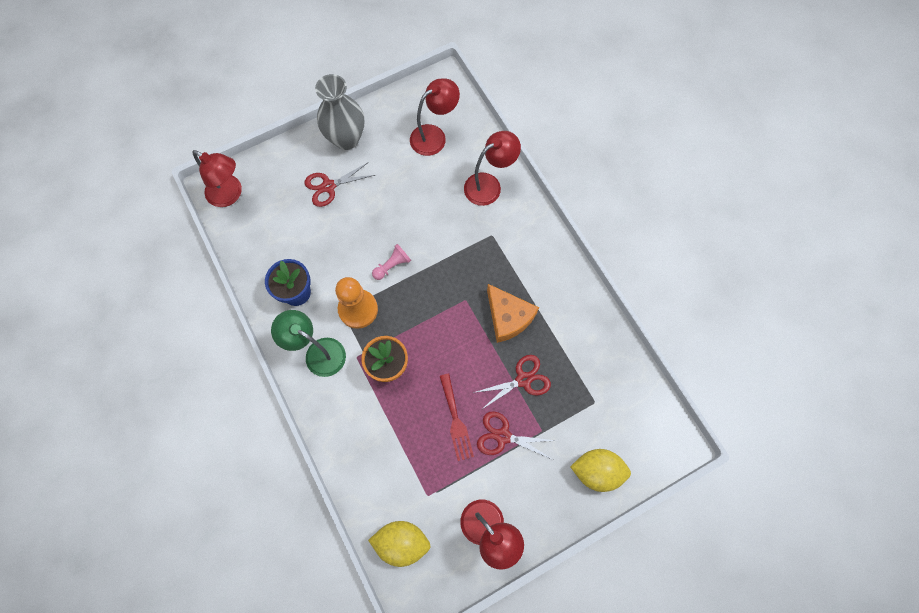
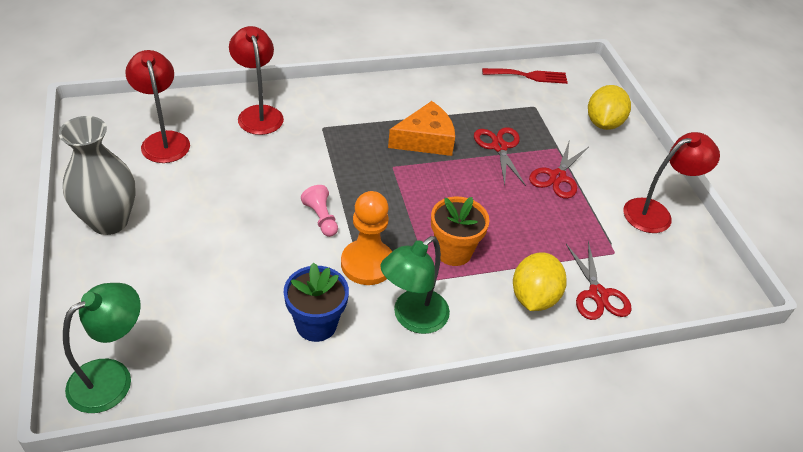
camera: 80 degrees left, 25 degrees down
(230, 195) = (112, 378): red lamp -> green lamp
(328, 186) = (171, 255): red scissors -> red scissors (597, 294)
(402, 542) = (665, 287): yellow lemon -> yellow lemon (534, 297)
(456, 421) = (533, 209): red fork -> red fork (529, 76)

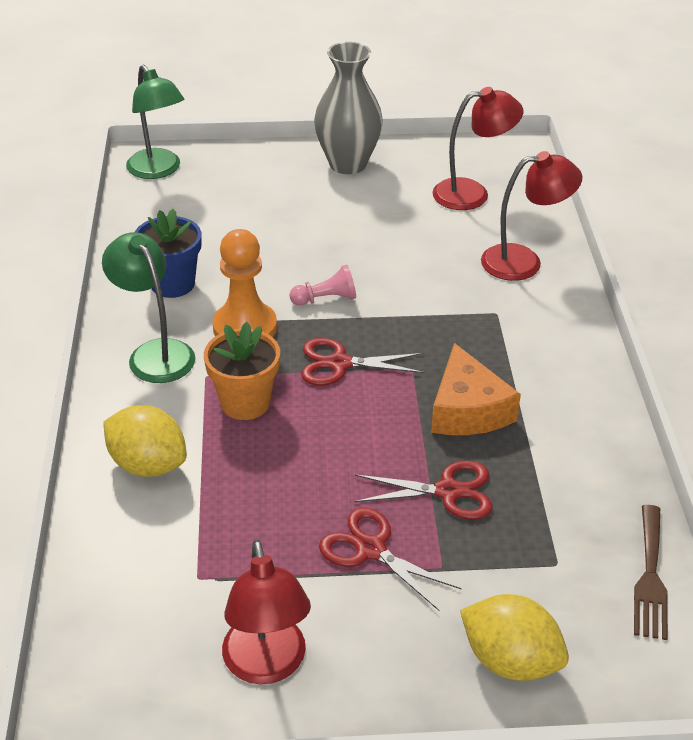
camera: 105 degrees right, 5 degrees down
(529, 76) = (650, 577): red fork -> brown fork
(597, 294) = (130, 533): red scissors -> red scissors (339, 363)

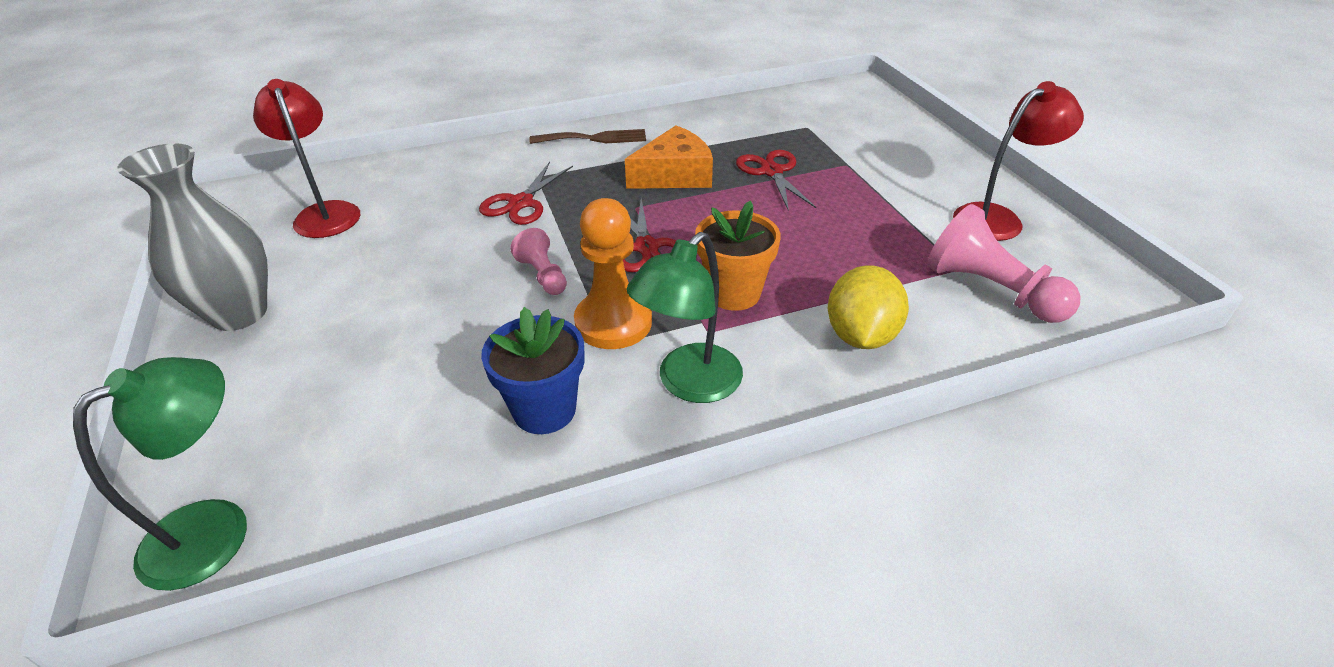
camera: 105 degrees left, 0 degrees up
(153, 587) = (990, 290): none -> pink pawn
(371, 549) = (855, 194): red scissors -> red scissors (521, 203)
(510, 660) = (897, 134): yellow lemon -> none
(524, 262) = (453, 172): red lamp -> none
(650, 577) = (792, 99): brown fork -> brown fork (594, 138)

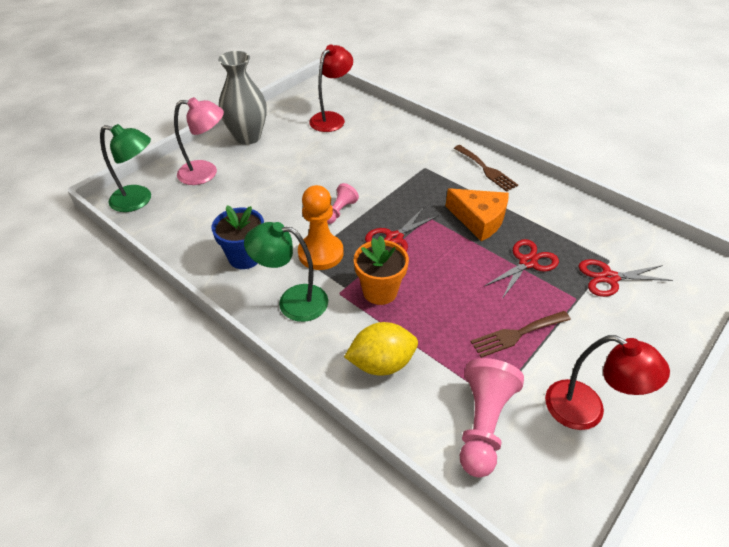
camera: 60 degrees right, 5 degrees up
(265, 397) = (206, 173): none -> pink lamp
(521, 203) = (394, 173): red scissors -> red scissors (609, 278)
(873, 219) = (517, 334): none -> brown fork

